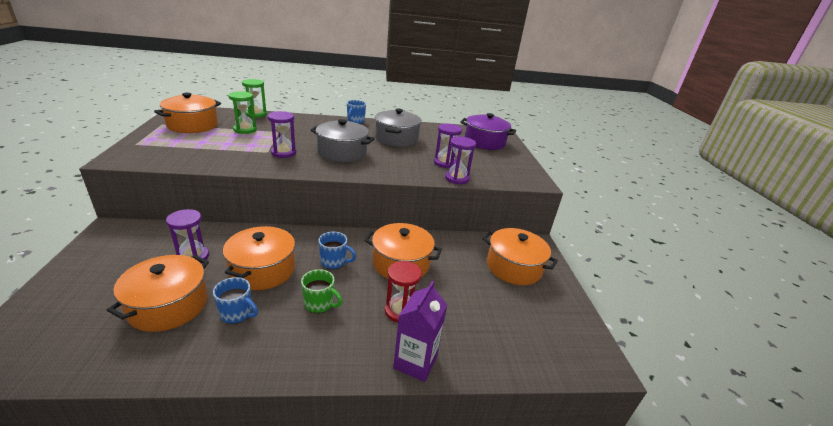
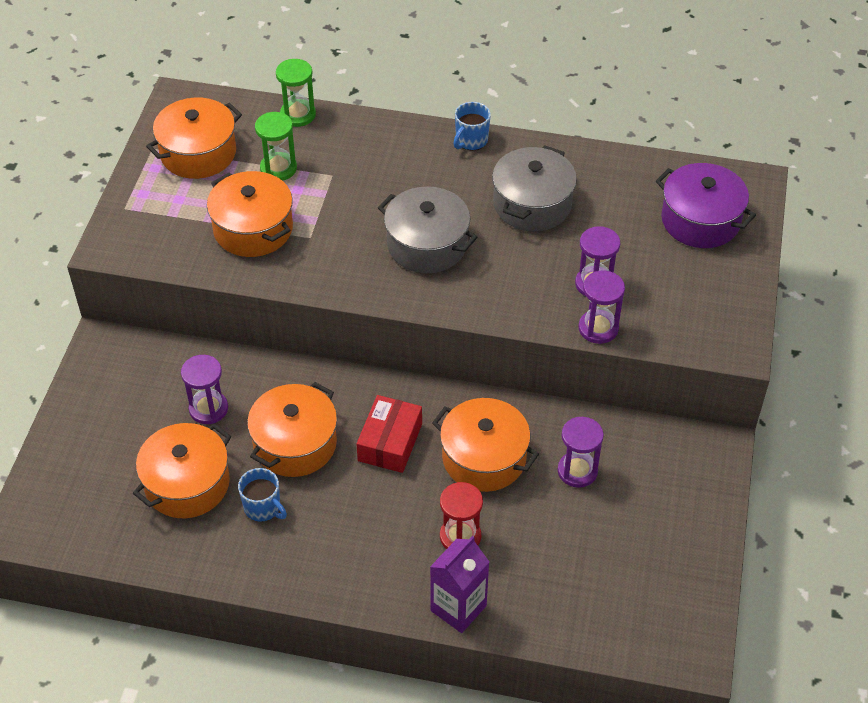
camera: 20 degrees right, 20 degrees up
(283, 153) = (334, 241): purple hourglass -> purple hourglass (577, 471)
(319, 304) = (361, 509): green mug -> none
(334, 262) = (390, 442): blue mug -> red box
(513, 267) = (654, 489): orange pot -> orange pot (253, 229)

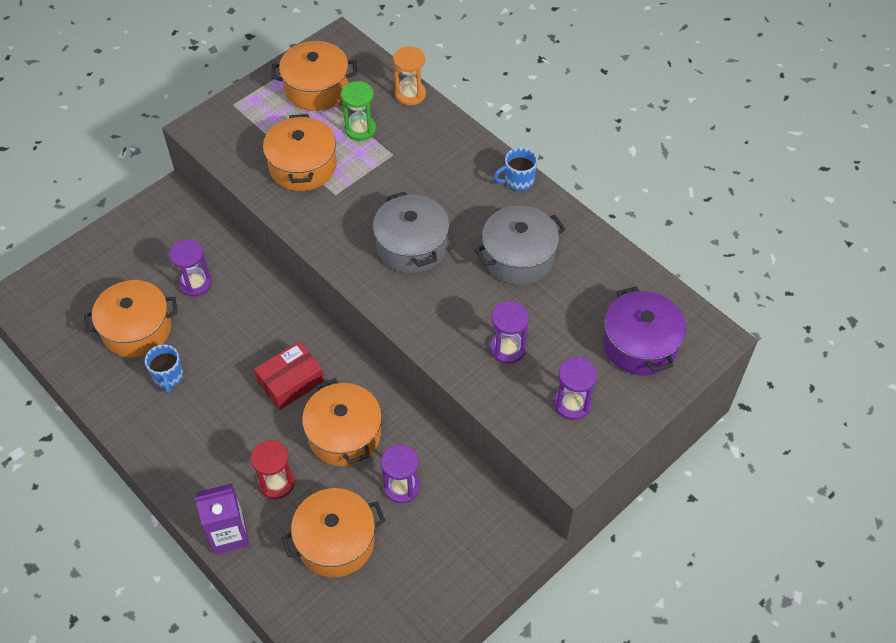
camera: 35 degrees right, 5 degrees up
(295, 444) = (228, 343): orange pot -> orange pot (336, 541)
(298, 115) = (410, 94): green hourglass -> orange hourglass
(598, 328) = (478, 385): purple hourglass -> purple hourglass (572, 404)

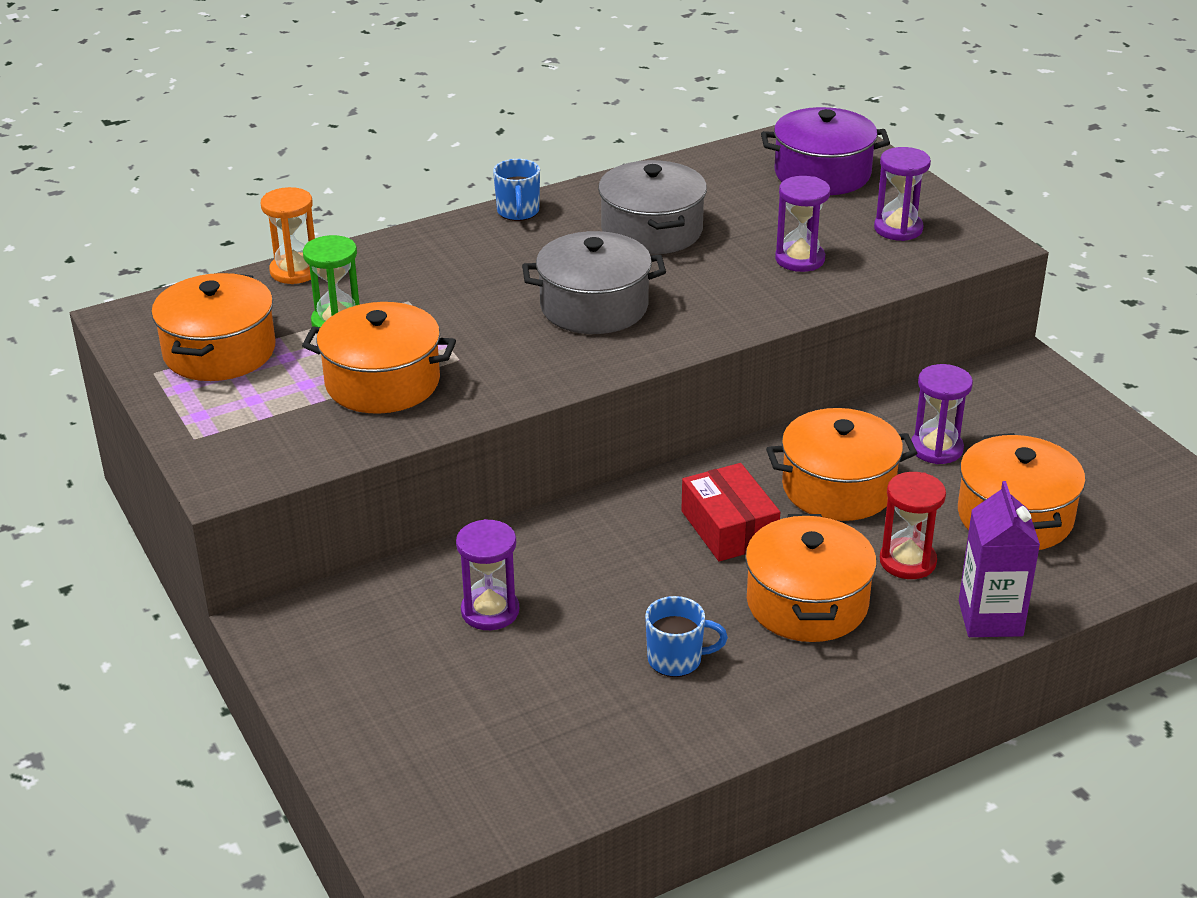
camera: 75 degrees left, 20 degrees down
(137, 329) = (560, 690): orange pot -> orange pot (807, 603)

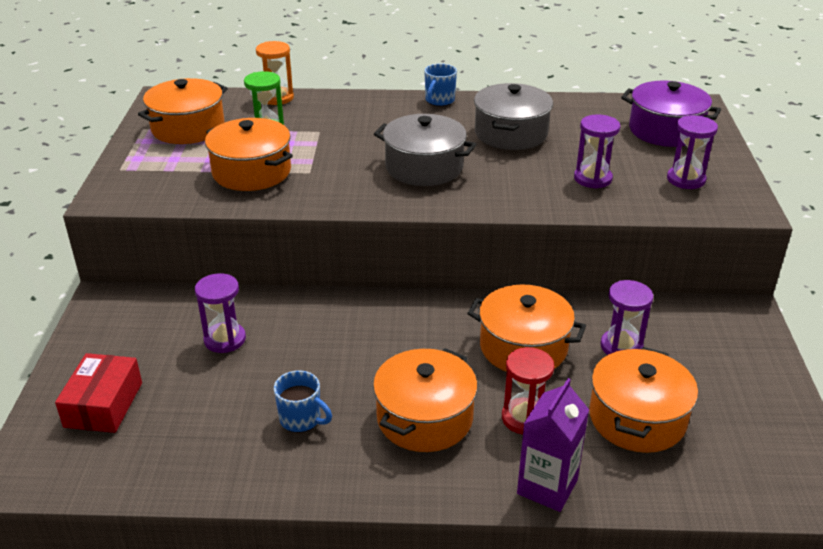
camera: 30 degrees right, 0 degrees up
(729, 528) = (423, 345): red box -> red box (104, 404)

